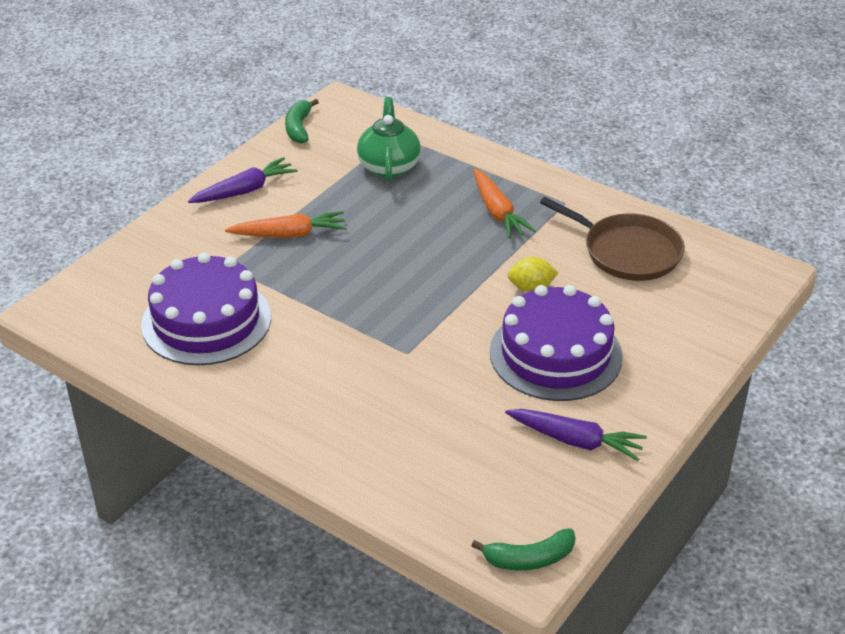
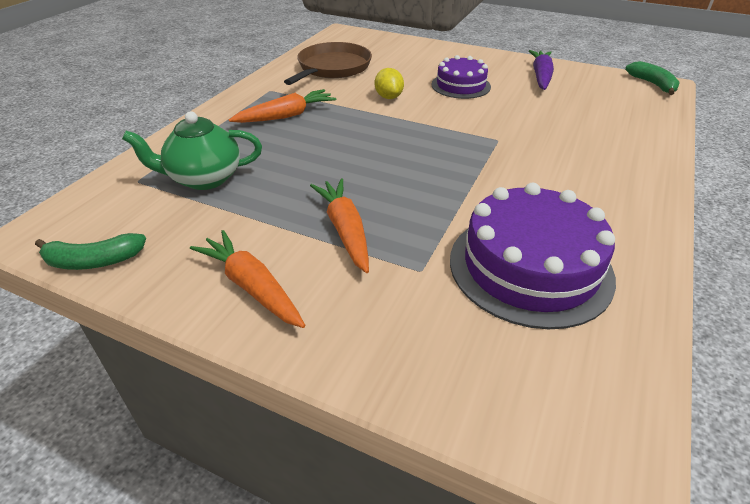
camera: 100 degrees left, 0 degrees up
(245, 191) = (252, 286): purple carrot -> orange carrot
(555, 354) = (461, 85): purple cake -> purple cake, size x0.60

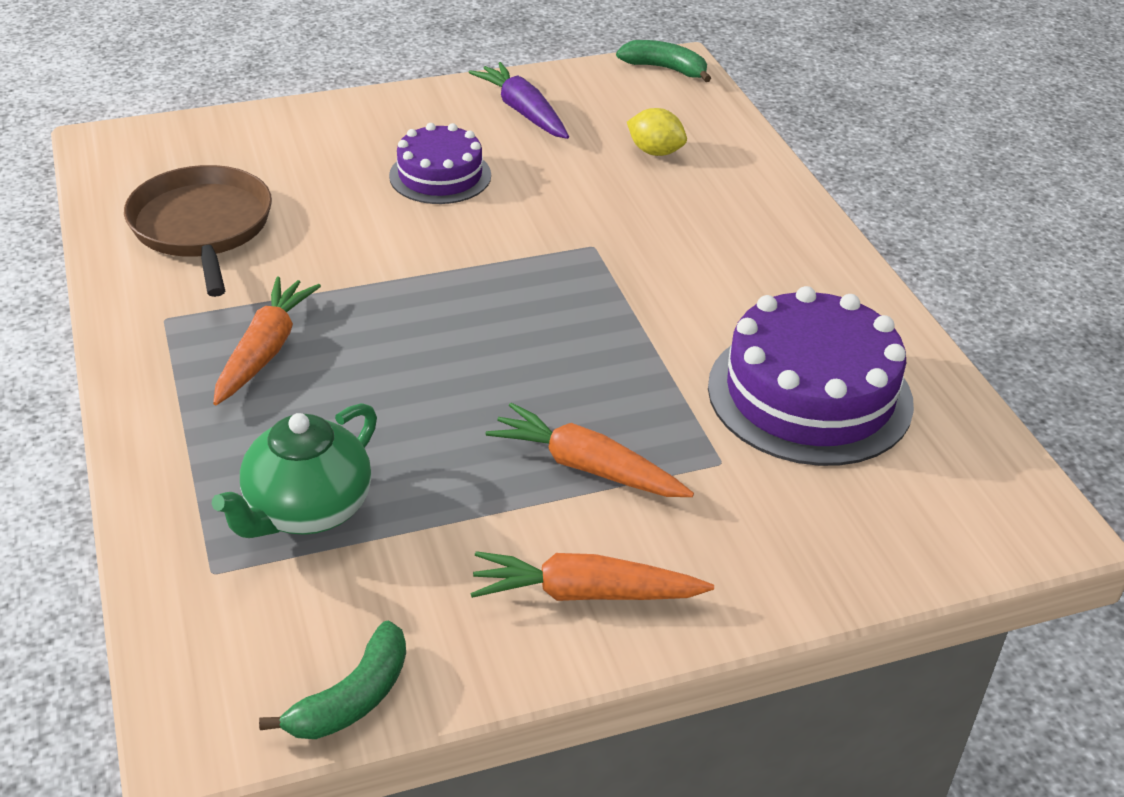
camera: 45 degrees left, 0 degrees up
(388, 97) = (368, 243): yellow lemon -> yellow lemon (655, 152)

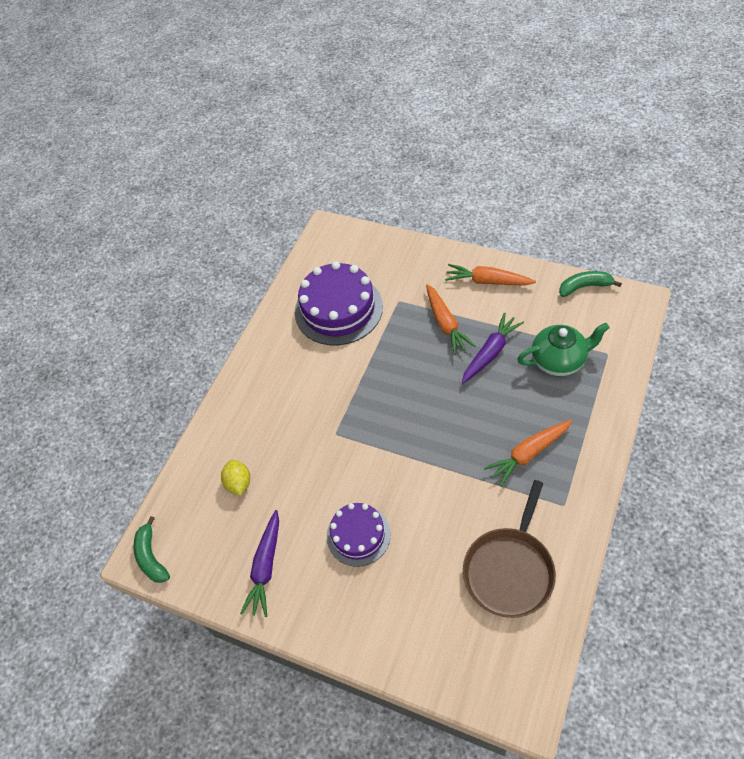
camera: 130 degrees left, 15 degrees up
(453, 460) = (490, 353): none -> purple carrot
(585, 593) = (488, 281): orange carrot -> orange carrot turned 150 degrees clockwise

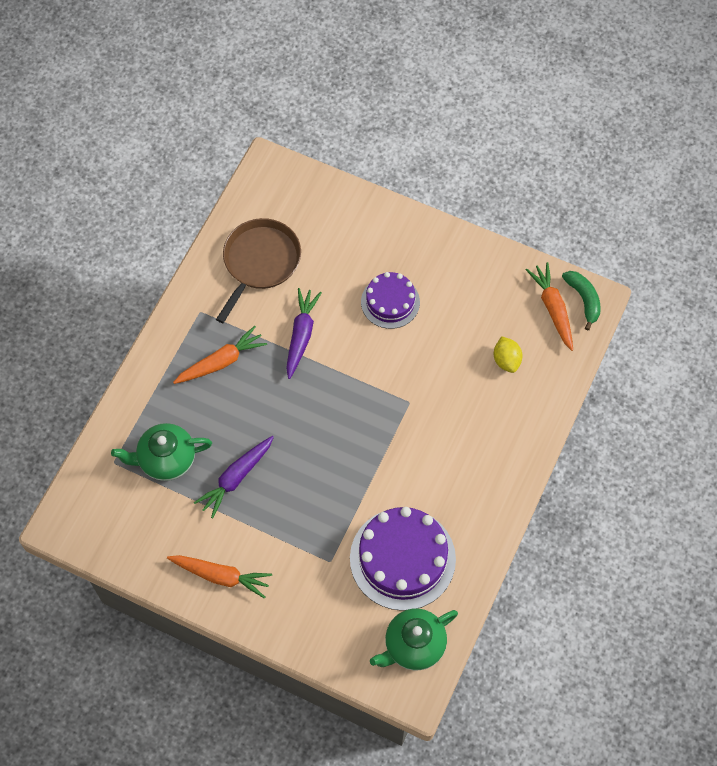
camera: 175 degrees right, 10 degrees up
(265, 567) = (475, 282): purple carrot -> purple carrot (301, 335)
(328, 255) = (413, 645): none -> green teapot
(445, 324) = (279, 521): orange carrot -> orange carrot (553, 309)
(584, 287) = (112, 553): green banana -> none

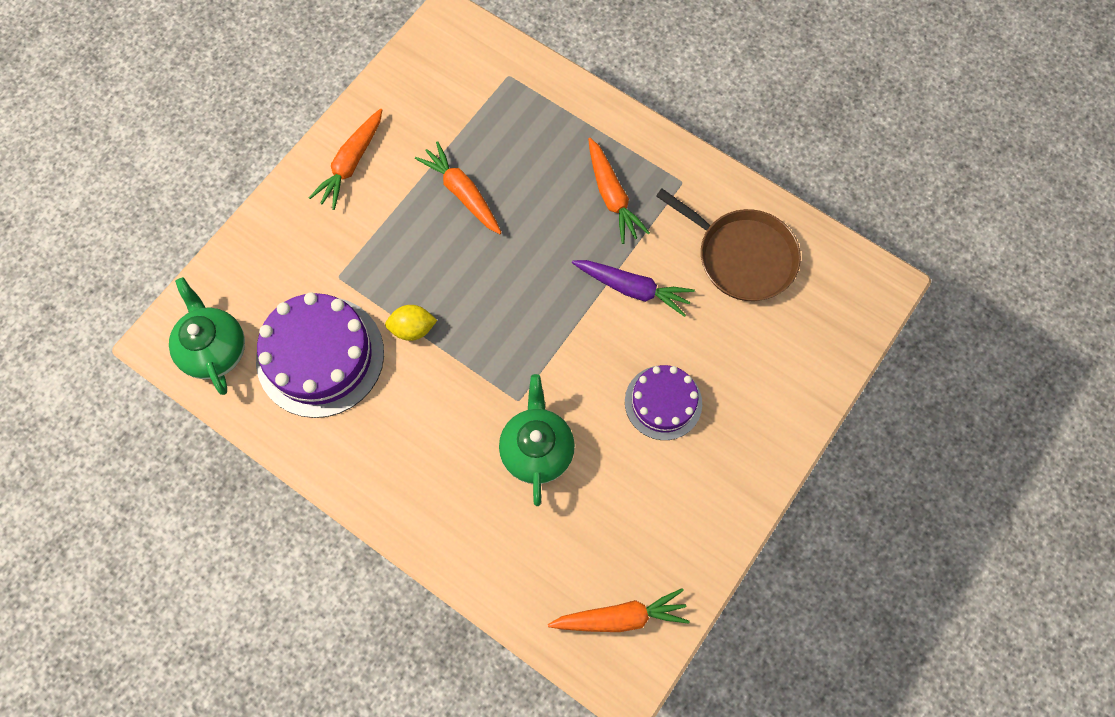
camera: 100 degrees right, 5 degrees up
(166, 459) = (500, 126): green teapot -> green teapot (537, 450)
(236, 478) = (462, 193): purple carrot -> orange carrot
(506, 360) = (554, 535): yellow lemon -> yellow lemon (413, 329)
(583, 299) = (628, 665): green banana -> none

